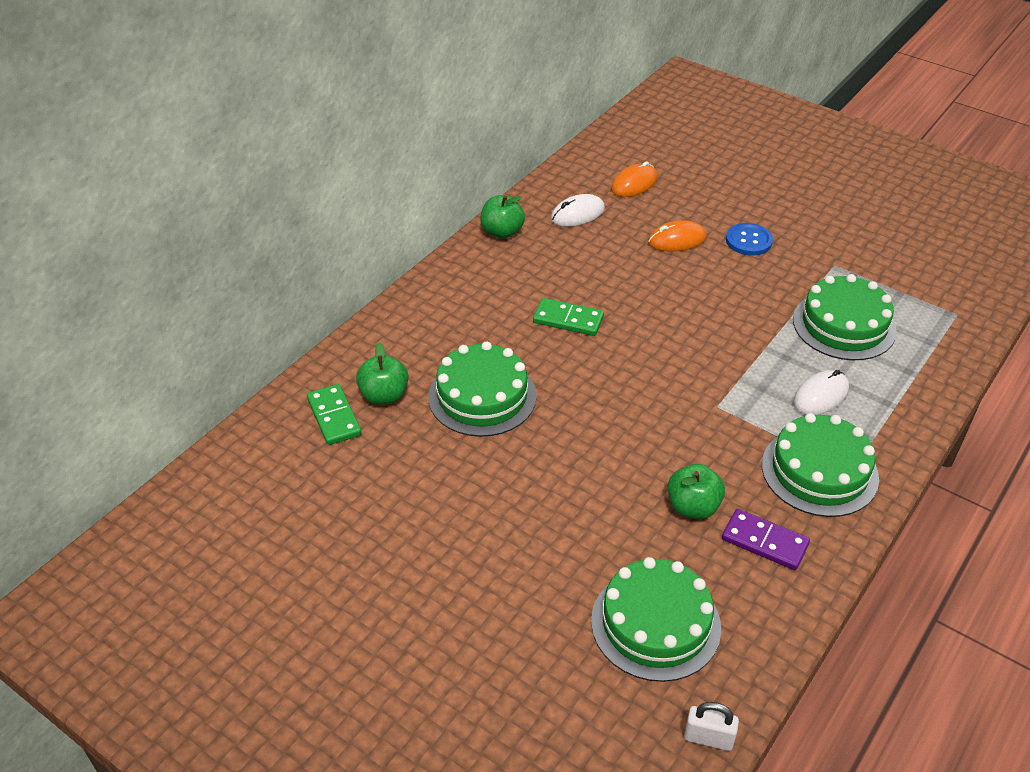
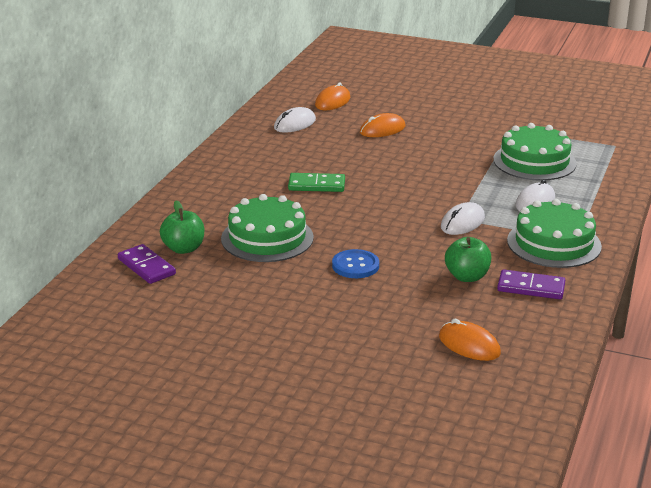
camera: 15 degrees left, 15 degrees down
(334, 417) = (146, 267): green domino -> purple domino
(502, 232) = (237, 141): green apple -> none
(655, 623) = (469, 345): green cake -> orange mouse
(708, 738) = (539, 400): white padlock -> none
(719, 414) = (462, 222): none -> white mouse
(748, 241) = (439, 123): blue button -> blue button (355, 265)

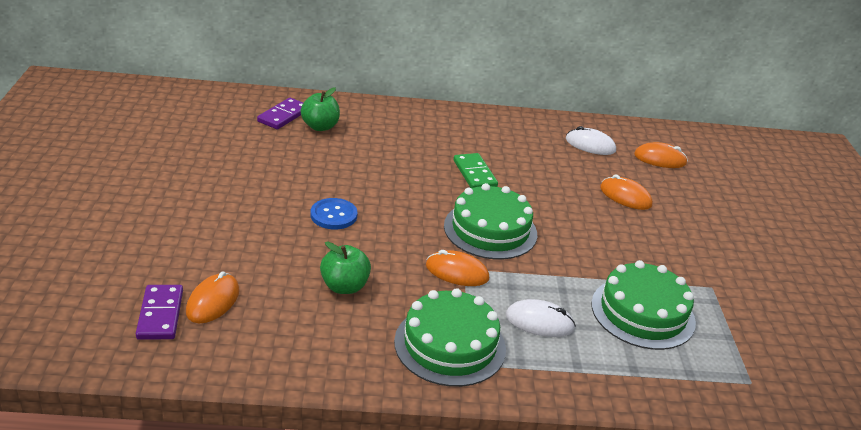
camera: 65 degrees right, 5 degrees up
(267, 238) = (359, 162): green cake -> green cake (490, 230)
(462, 222) = (457, 272): white mouse -> orange mouse
(531, 288) = (341, 334): purple domino -> purple domino (160, 314)

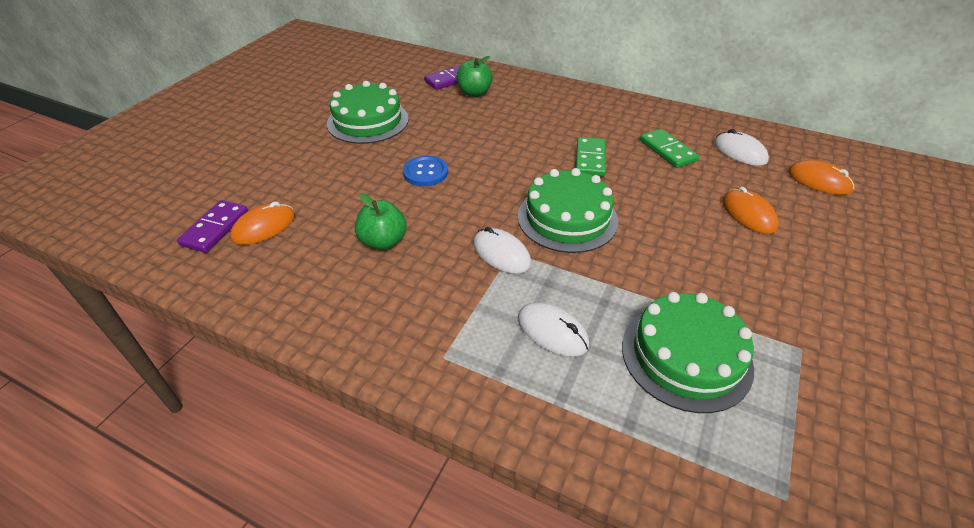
camera: 30 degrees right, 10 degrees up
(450, 345) = (438, 329): green cake -> green cake (368, 121)
(457, 272) = (501, 253): orange mouse -> white mouse
(533, 154) = (667, 150): none -> green domino

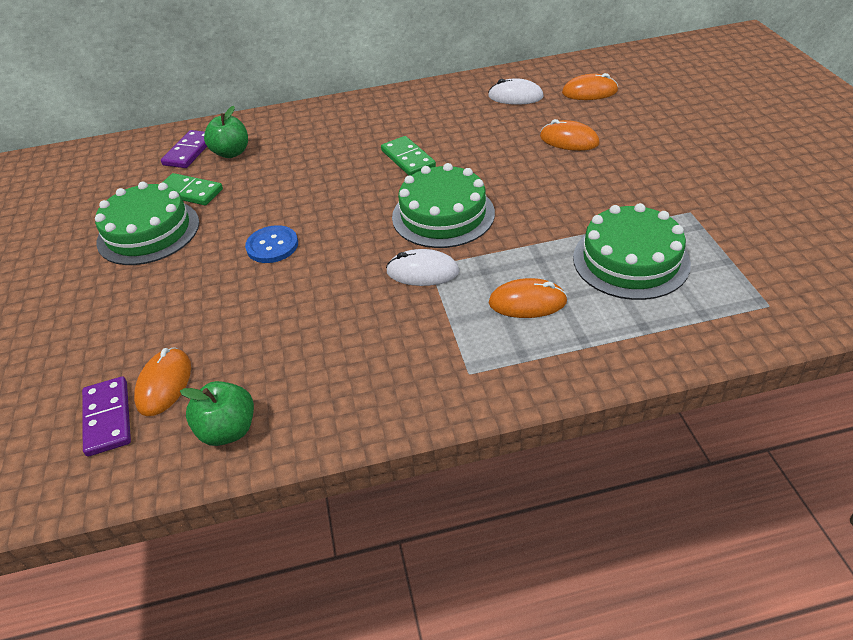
camera: 35 degrees left, 0 degrees up
(383, 241) = (306, 323): green apple -> green apple (228, 430)
(552, 331) = (527, 302): white mouse -> orange mouse
(667, 150) = (461, 121): green domino -> green domino (190, 192)

